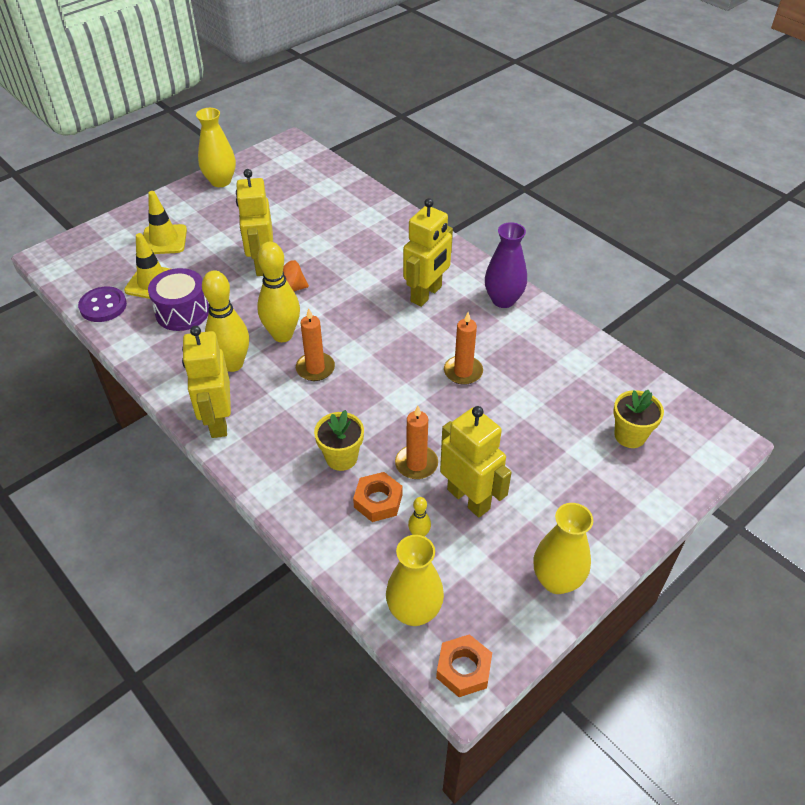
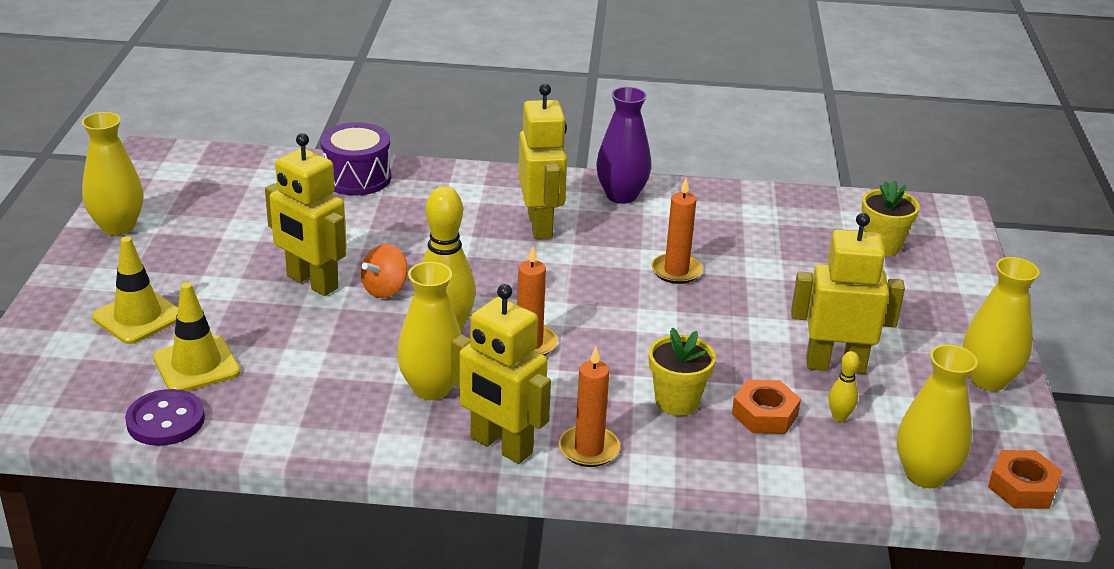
camera: 45 degrees left, 15 degrees down
(182, 312) = (287, 373): purple drum -> purple drum (357, 178)
(232, 364) = (431, 388): yellow bowling pin -> yellow vase
(416, 464) = (751, 366): orange candle -> orange candle (589, 449)

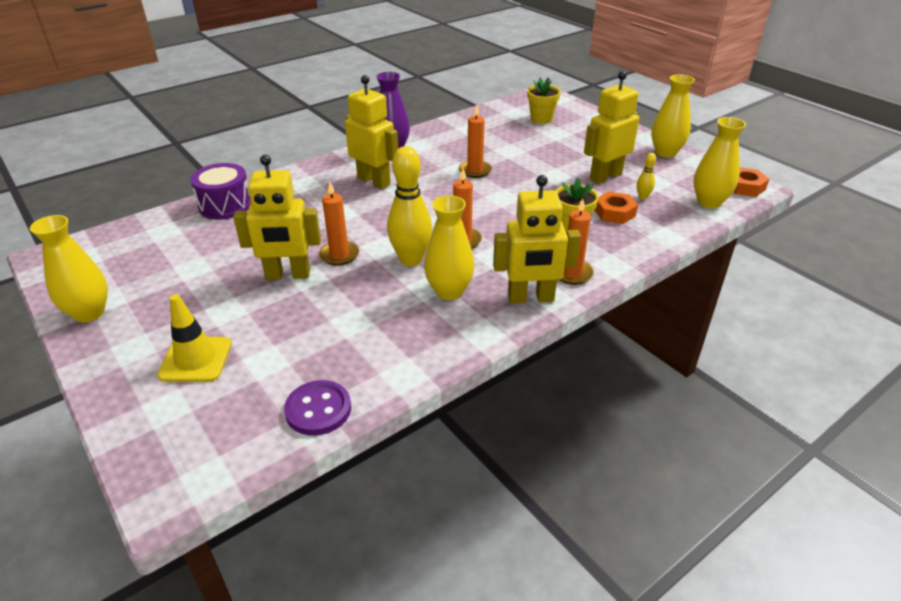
camera: 40 degrees left, 5 degrees up
(196, 365) = (286, 363): yellow traffic cone -> none
(385, 289) = (339, 255): orange spinning top -> orange candle

